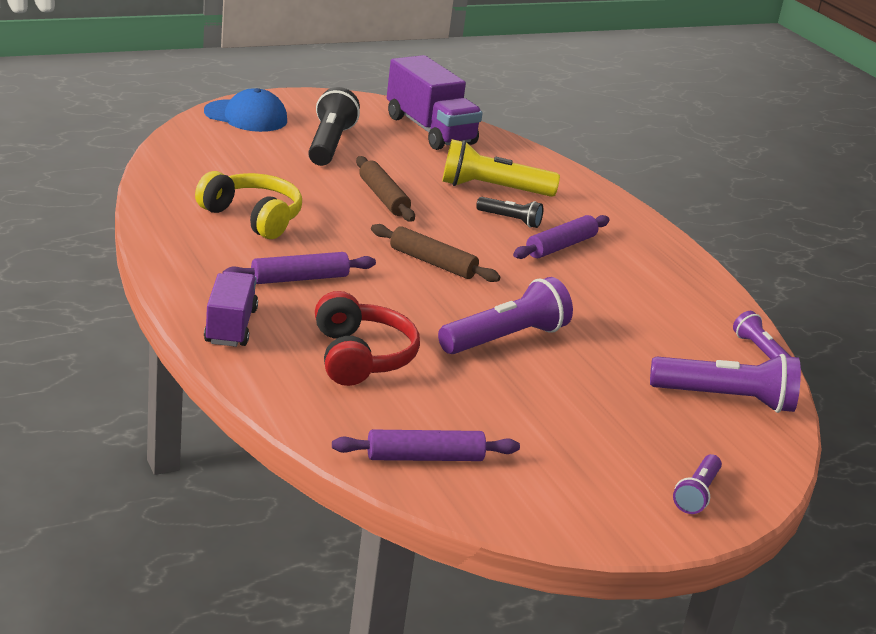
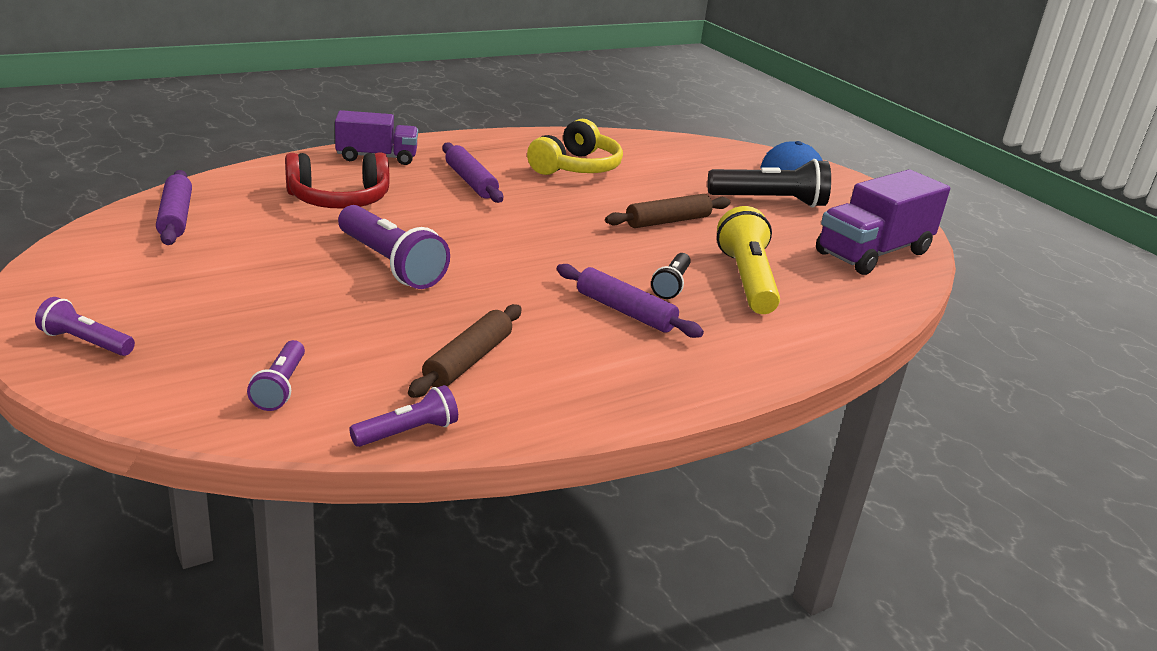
camera: 85 degrees right, 0 degrees up
(432, 262) = (536, 238): brown rolling pin -> brown rolling pin (468, 361)
(726, 399) = (280, 387): purple flashlight -> purple flashlight, size x0.55

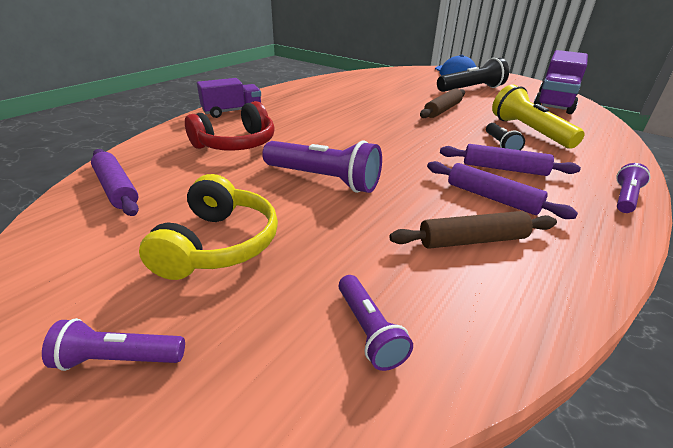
camera: 20 degrees left, 5 degrees up
(408, 432) = (526, 334): purple flashlight -> purple flashlight (625, 198)
(468, 361) = (472, 240): brown rolling pin -> brown rolling pin turned 75 degrees clockwise
(470, 181) = (308, 113): purple rolling pin -> purple rolling pin (492, 198)
(576, 167) = (355, 93): yellow headphones -> yellow headphones (218, 244)

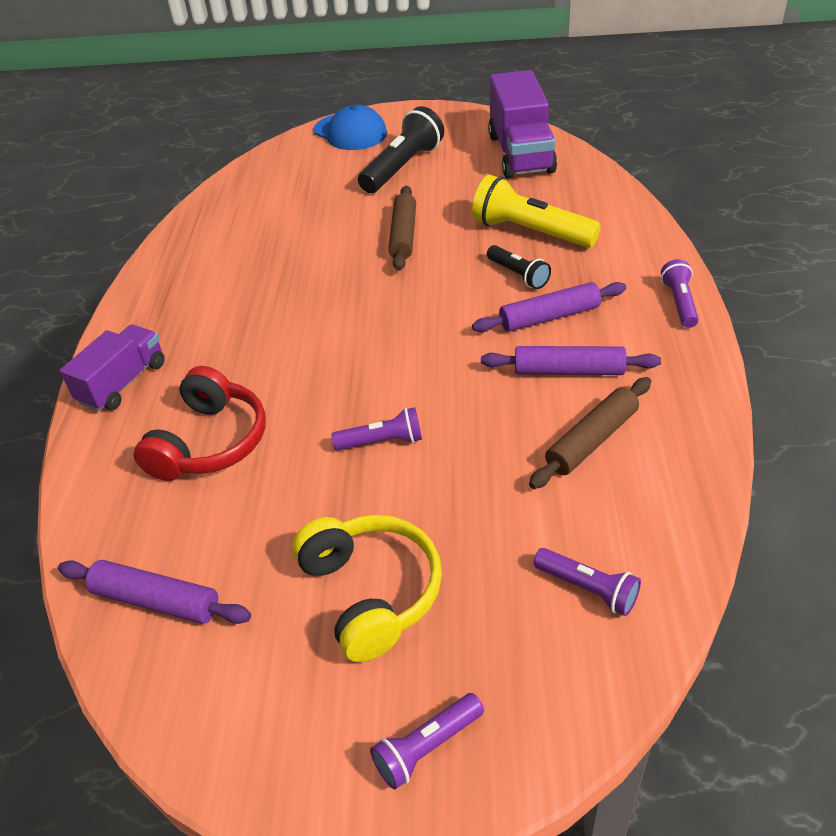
camera: 30 degrees left, 10 degrees up
(324, 180) = (382, 441): purple flashlight -> purple flashlight, size x0.55

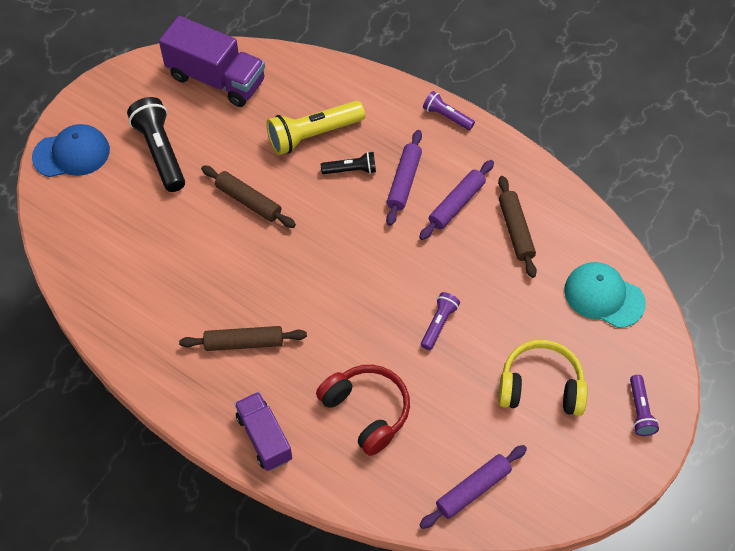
camera: 60 degrees left, 15 degrees up
(231, 313) = (244, 343): none -> brown rolling pin
(588, 589) = (604, 296): purple flashlight -> turquoise cap

